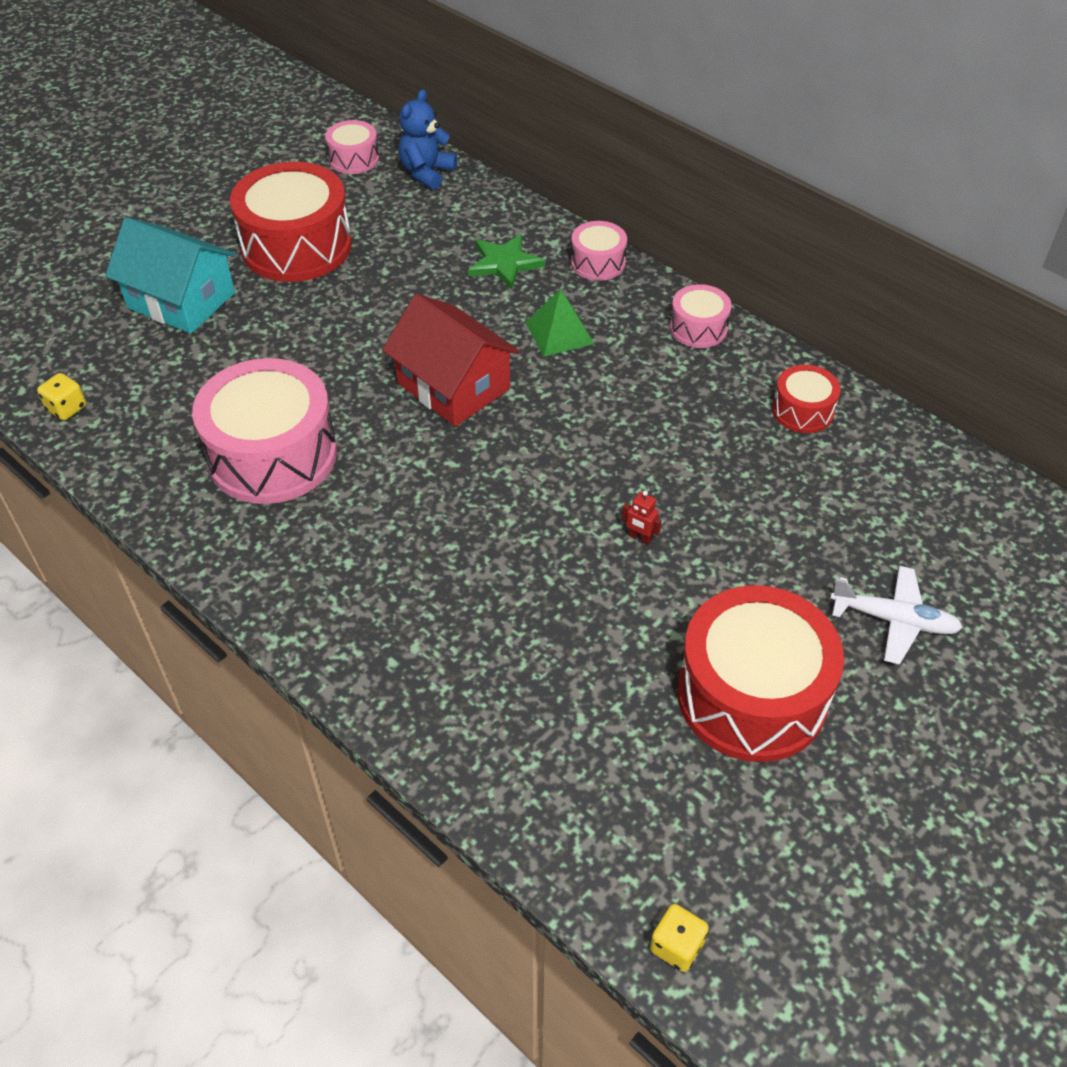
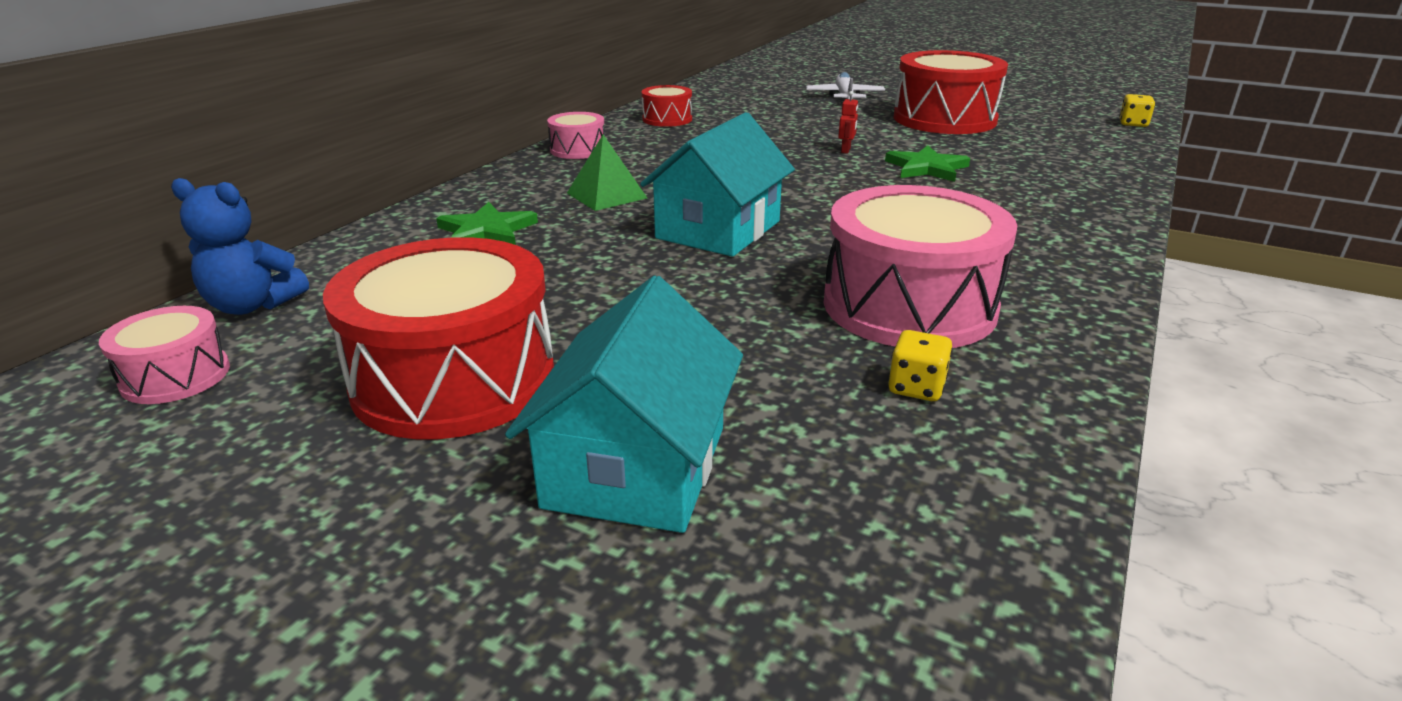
camera: 105 degrees left, 20 degrees down
(66, 408) = (994, 517): yellow dice -> yellow dice (916, 388)
(453, 386) = (718, 230): red house -> turquoise house
(557, 588) = (926, 168): none -> green star
(598, 262) = (480, 190): pink drum -> none

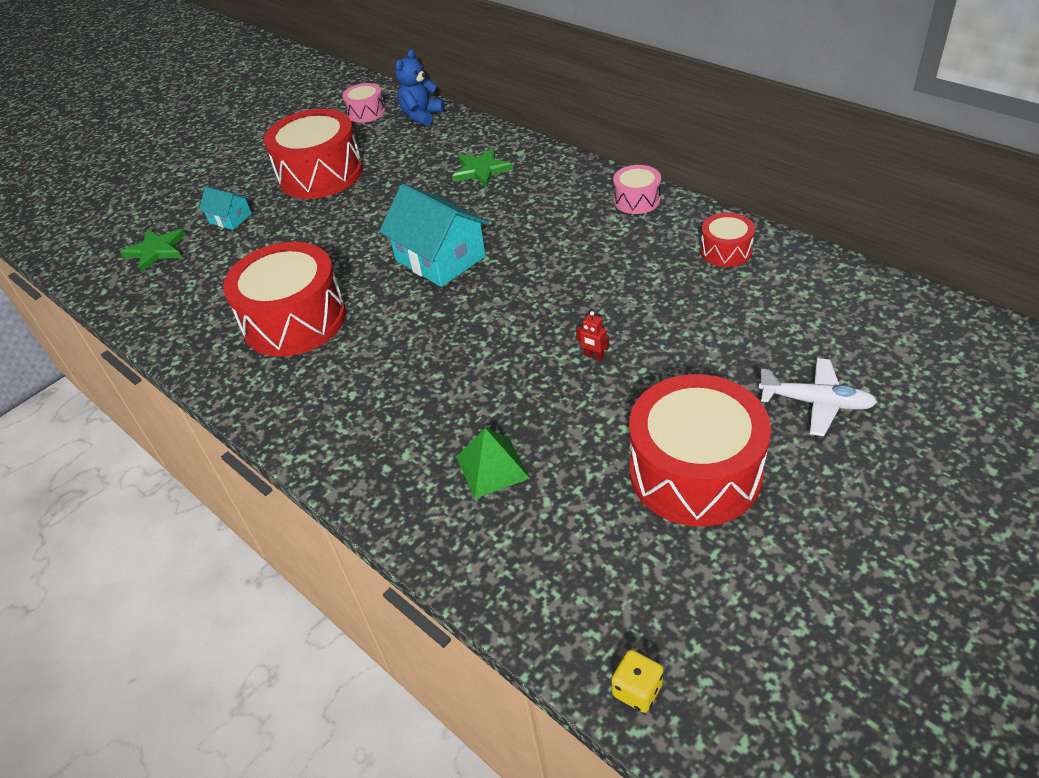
camera: 110 degrees right, 15 degrees up
(606, 195) = (525, 213): green pyramid -> green pyramid (492, 467)
(636, 466) = (230, 218): turquoise house -> turquoise house, size x0.51
(909, 305) = (294, 320): pink drum -> red drum
(916, 388) = (222, 302): yellow dice -> none
(926, 168) = (525, 400): green star -> green star (156, 250)

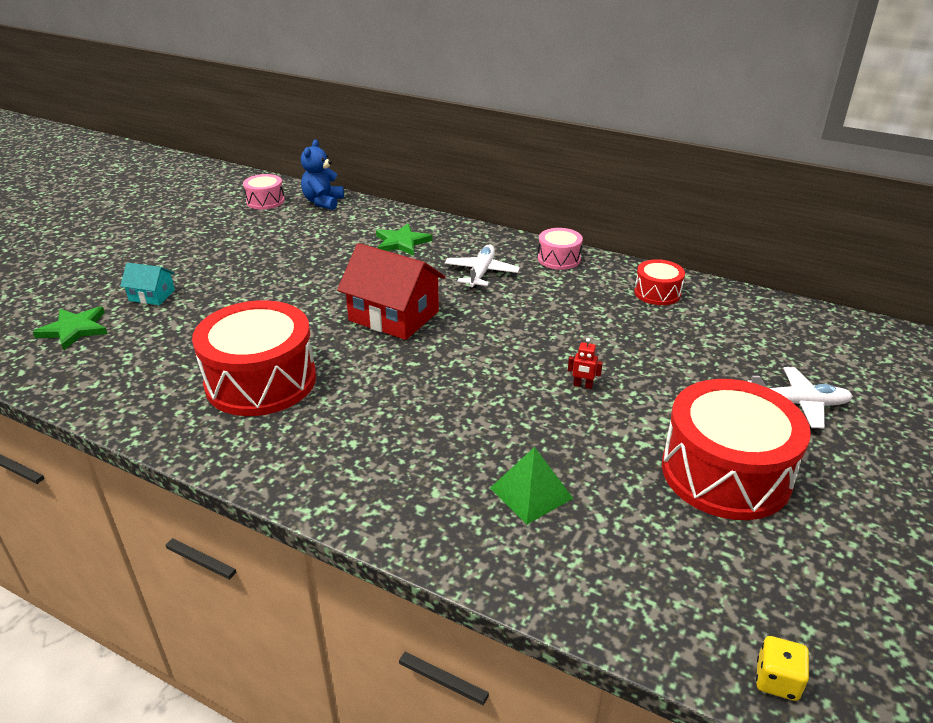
camera: 20 degrees left, 10 degrees down
(320, 174) = (238, 252): red drum -> none
(440, 258) = (394, 316): turquoise house -> red house
(547, 213) = (481, 273): none -> white plane

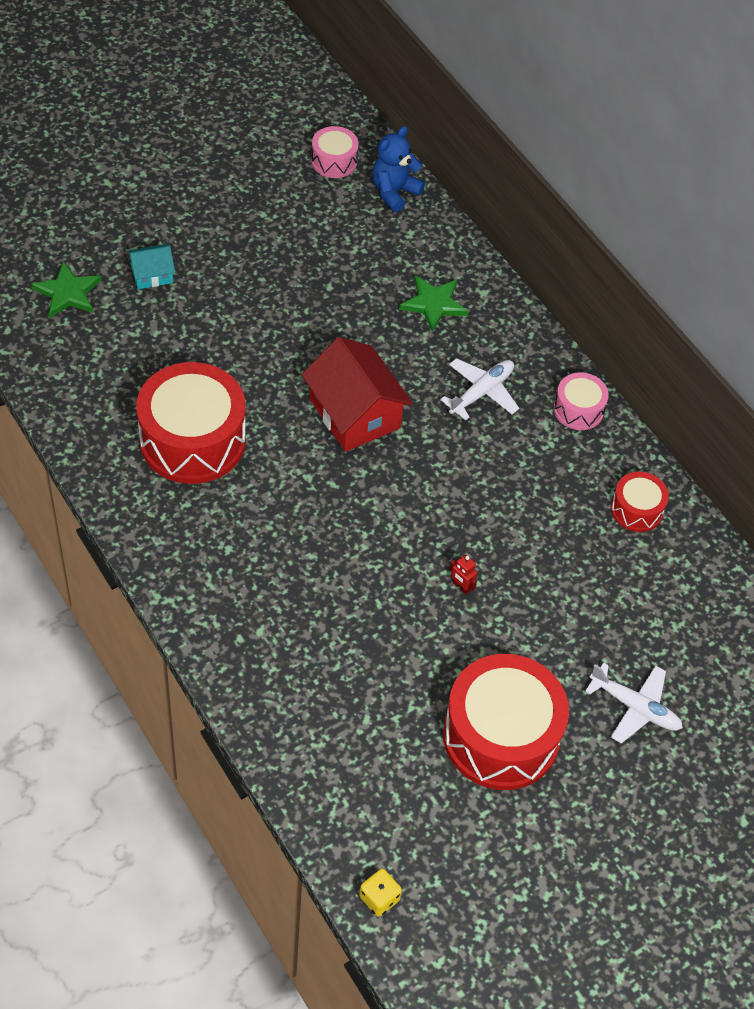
camera: 25 degrees right, 20 degrees up
(152, 295) = (152, 275): turquoise house -> turquoise house turned 60 degrees counterclockwise
(531, 493) = (331, 670): green pyramid -> none

